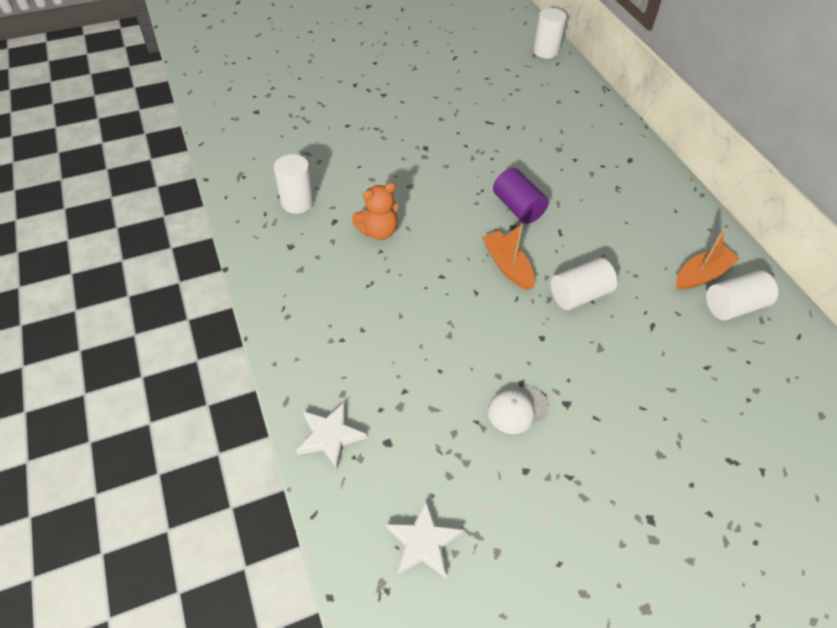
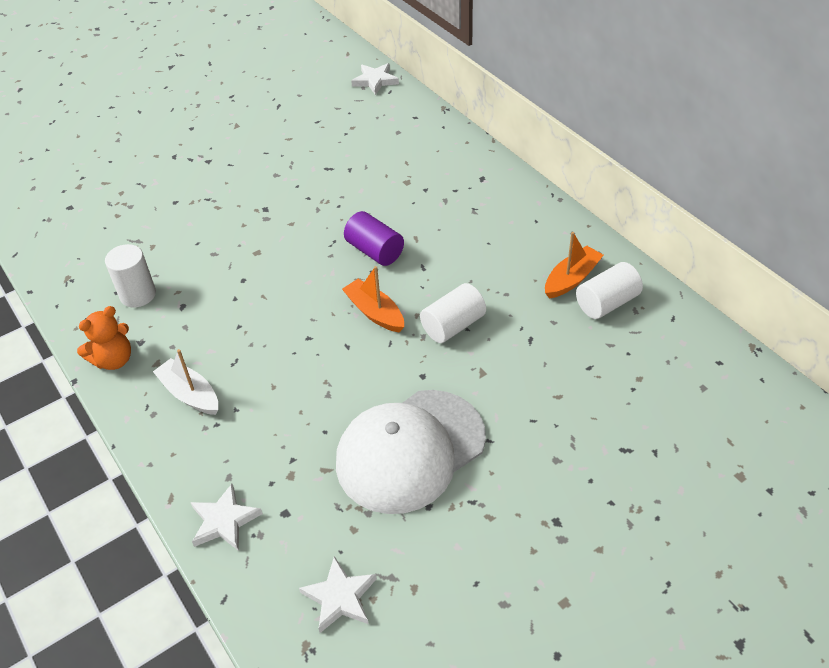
camera: 10 degrees left, 5 degrees down
(324, 305) = (190, 394): none -> white boat
(378, 231) = (232, 306): orange teddy bear -> orange teddy bear (114, 360)
(517, 409) = (410, 450): white cap -> white cap, size x2.46
(546, 51) = (375, 81): white cylinder -> white star

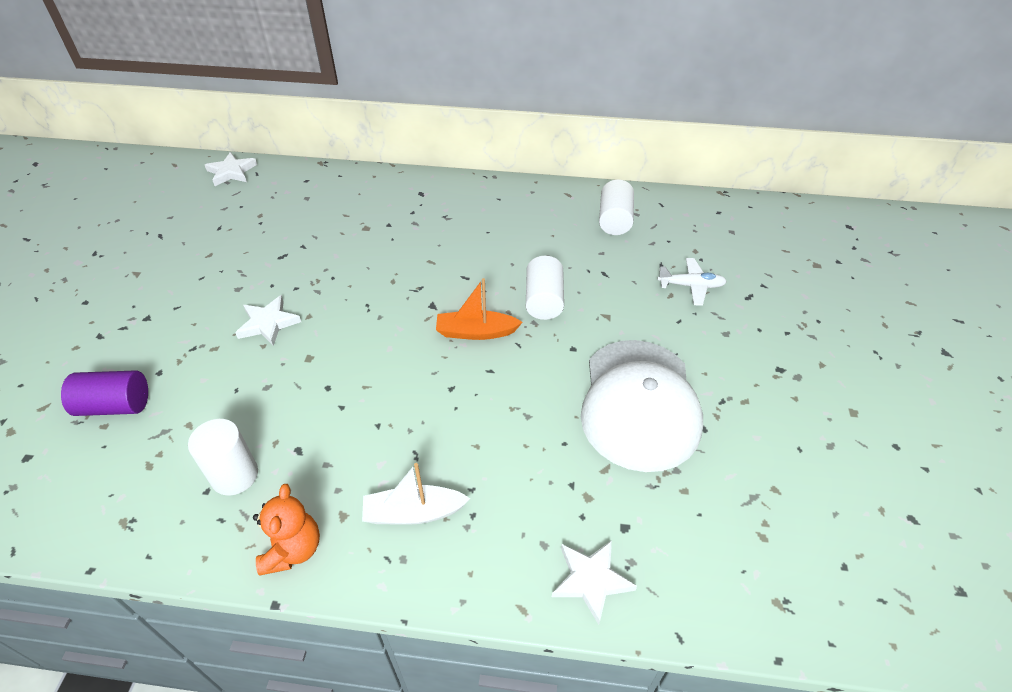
camera: 50 degrees left, 0 degrees up
(340, 597) = (746, 545): white star -> white star (268, 323)
(374, 251) = (412, 290): purple cylinder -> purple cylinder (115, 406)
(571, 279) = (573, 220): orange boat -> none
(587, 402) = (691, 286): none -> white plane

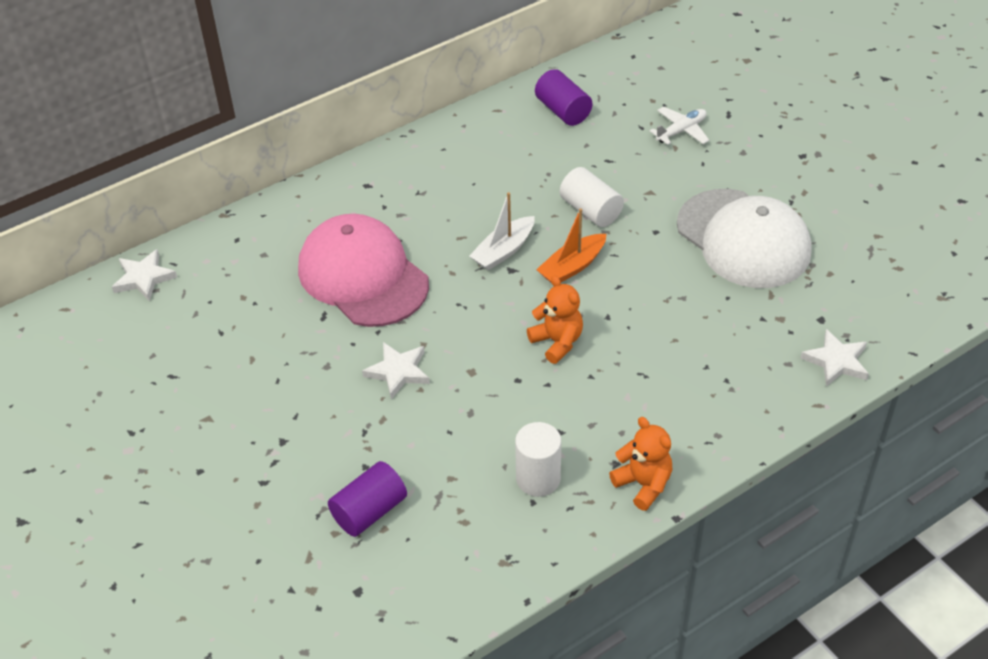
camera: 40 degrees left, 0 degrees up
(338, 247) = (363, 276): none -> pink cap
(391, 380) = (557, 342): none -> orange teddy bear
(413, 513) = (689, 407): white boat -> white boat (503, 251)
(614, 220) = (563, 111): white cylinder -> purple cylinder

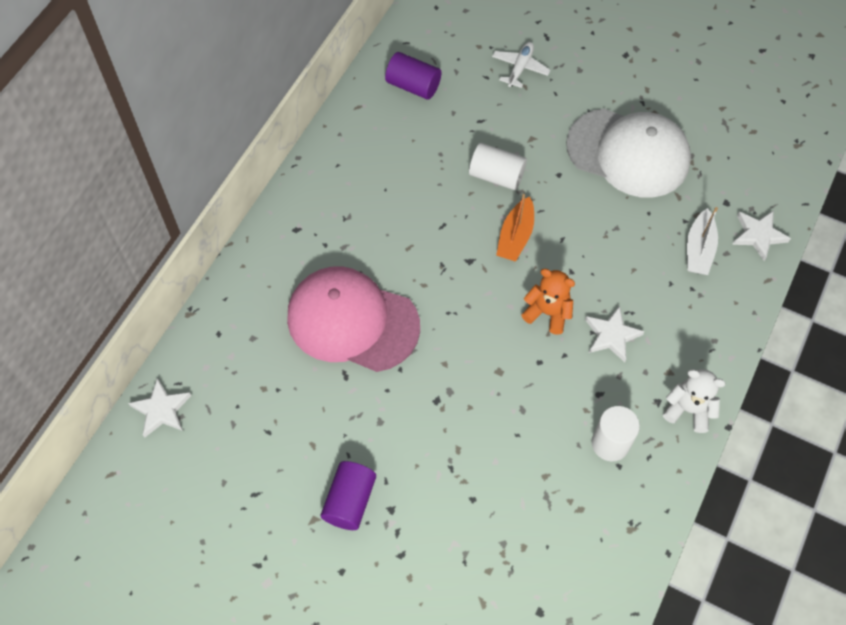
camera: 30 degrees left, 15 degrees up
(369, 511) = (502, 537): purple cylinder -> purple cylinder (350, 501)
(398, 371) = (441, 399): white star -> white star (611, 335)
(503, 251) = (452, 245): white boat -> white boat (699, 249)
(643, 484) = (688, 409): orange teddy bear -> white teddy bear

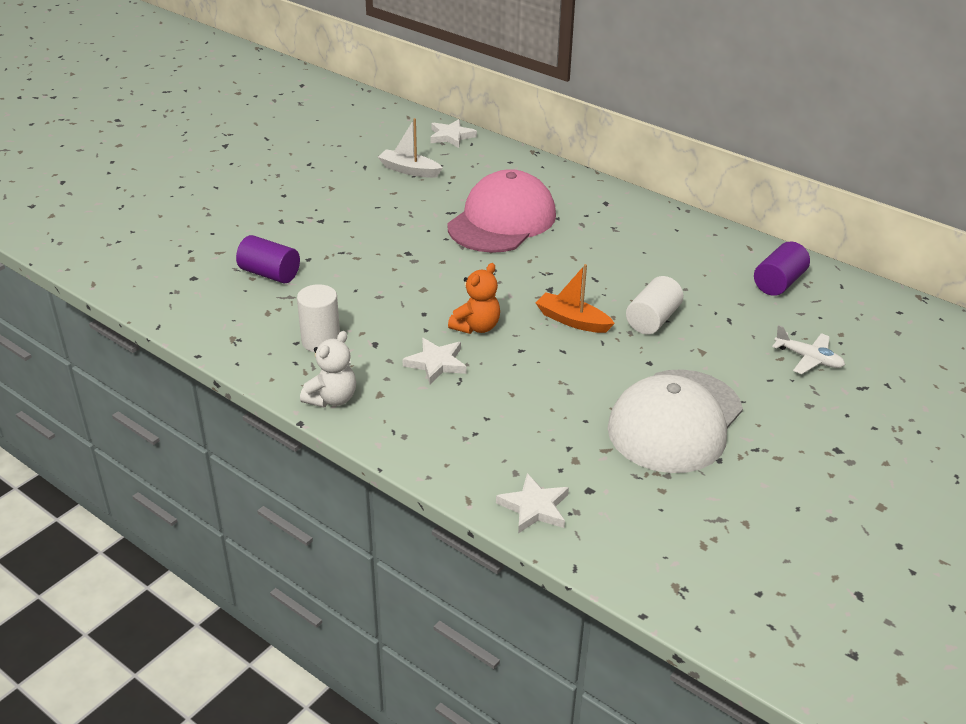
camera: 100 degrees right, 25 degrees down
(350, 501) = (337, 203): purple cylinder -> purple cylinder (269, 274)
(699, 249) = (525, 450): white boat -> white boat (409, 170)

